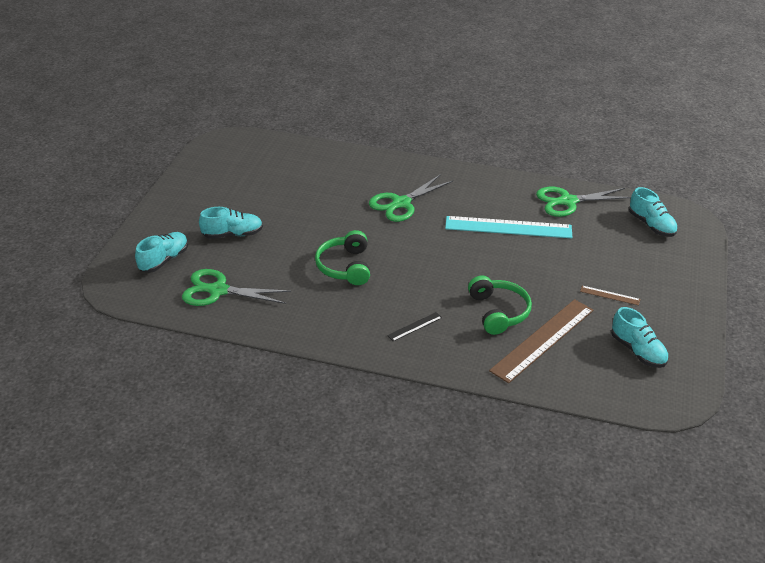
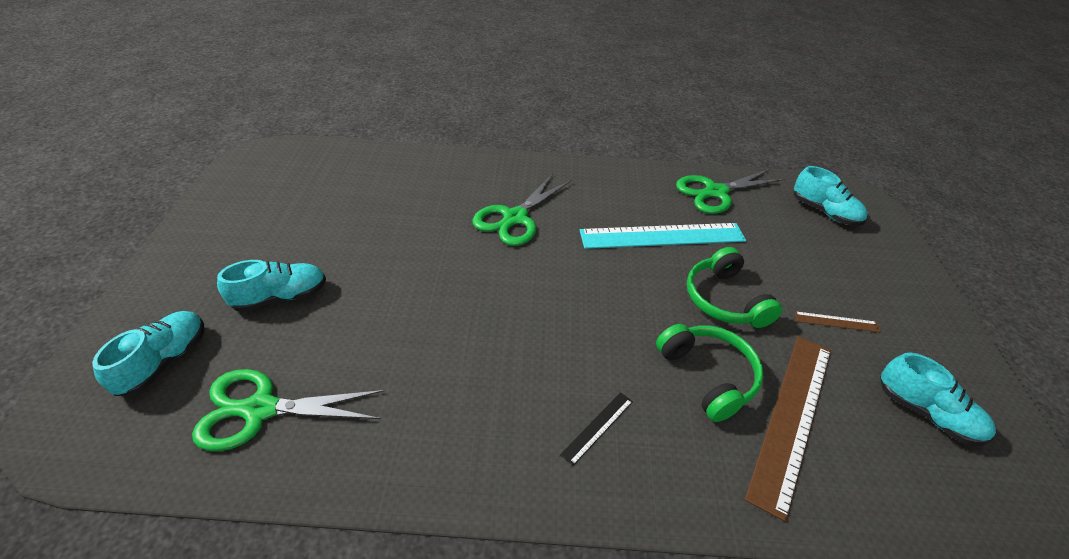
camera: 15 degrees left, 5 degrees up
(345, 266) = (462, 329): green headphones -> green headphones (725, 300)

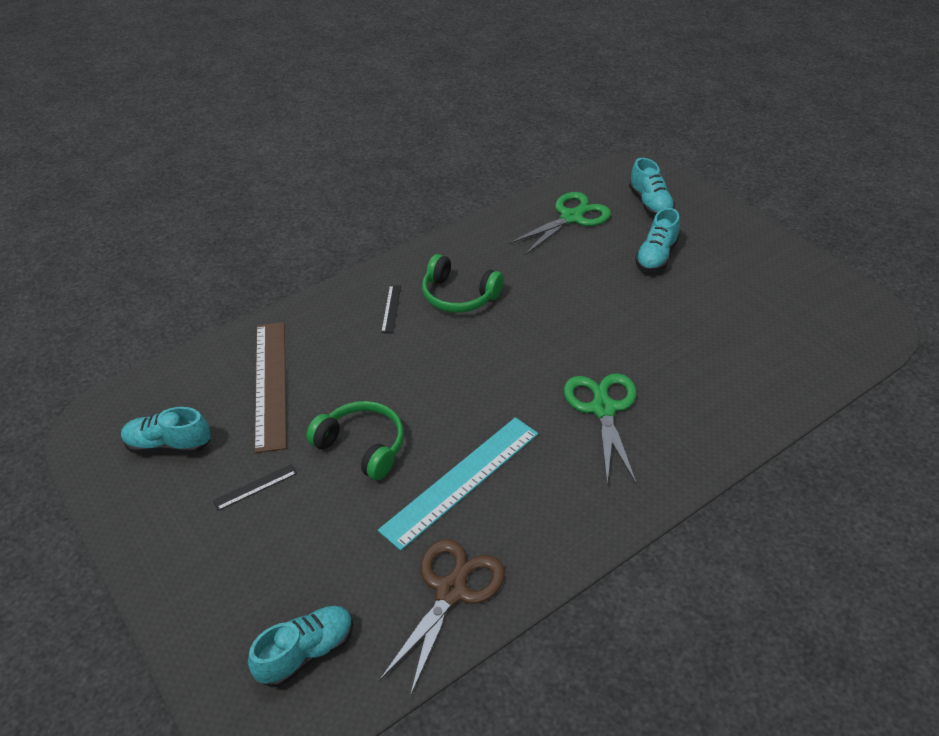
camera: 145 degrees right, 0 degrees up
(707, 376) = (342, 376): green headphones -> green headphones (459, 295)
(715, 192) = (451, 590): green scissors -> brown scissors
(824, 212) = (306, 653): turquoise shoe -> turquoise shoe turned 135 degrees clockwise
(836, 322) = (255, 487): brown ruler -> black ruler

